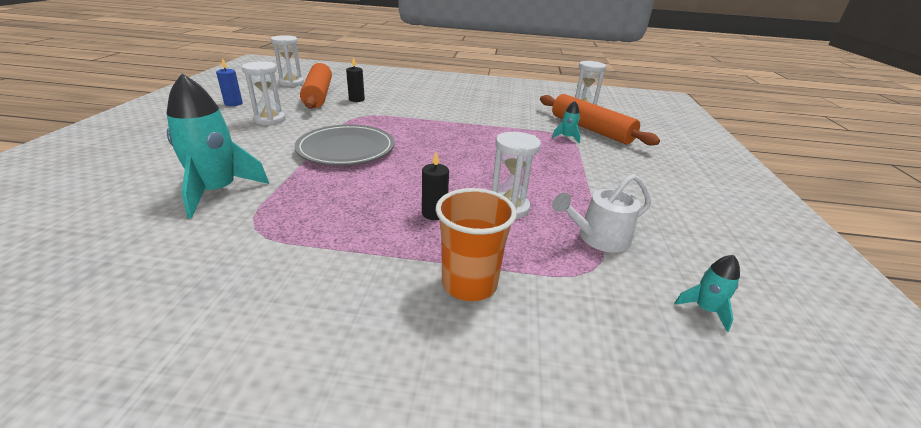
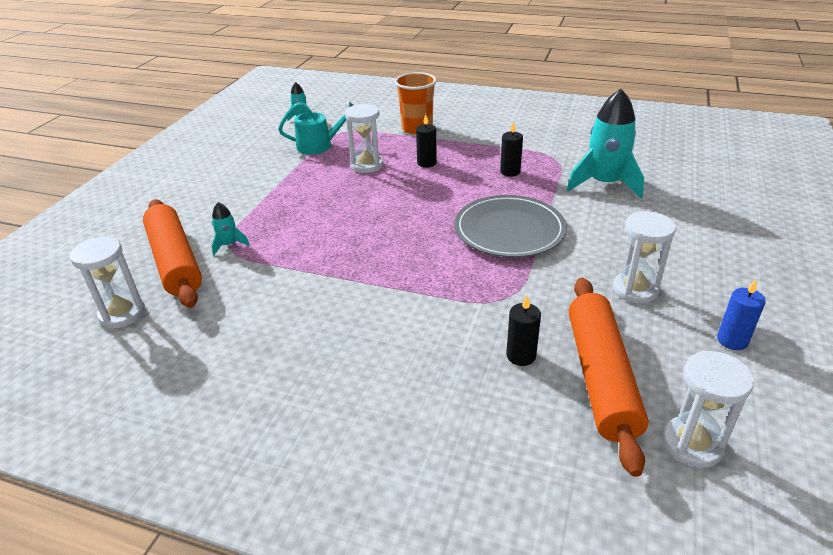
camera: 165 degrees left, 5 degrees up
(326, 204) = (510, 172): none -> black candle
(599, 238) = (319, 145): white watering can -> turquoise watering can

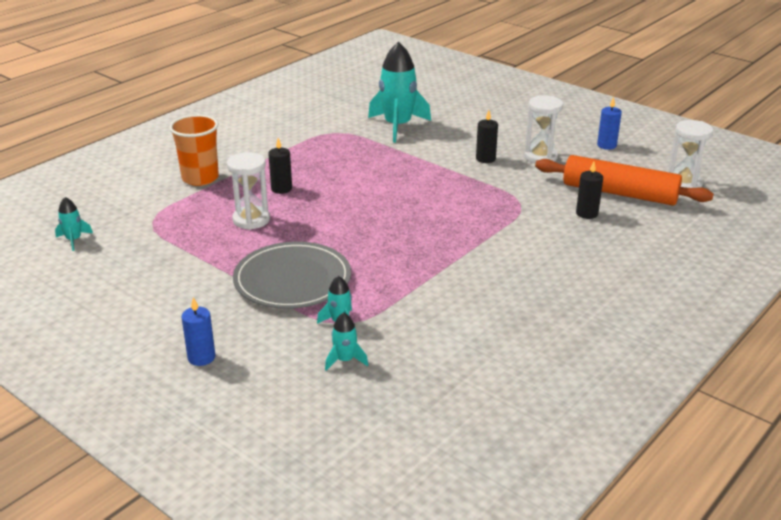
camera: 70 degrees left, 5 degrees down
(122, 314) = (420, 399): white hourglass -> none
(169, 201) = (201, 357): none -> blue candle
(175, 261) = (345, 360): orange rolling pin -> turquoise rocket
(319, 145) = (170, 239): turquoise watering can -> none
(509, 230) = (432, 179): grey plate -> grey plate (292, 280)
(510, 172) = (340, 156): black candle -> black candle (485, 159)

